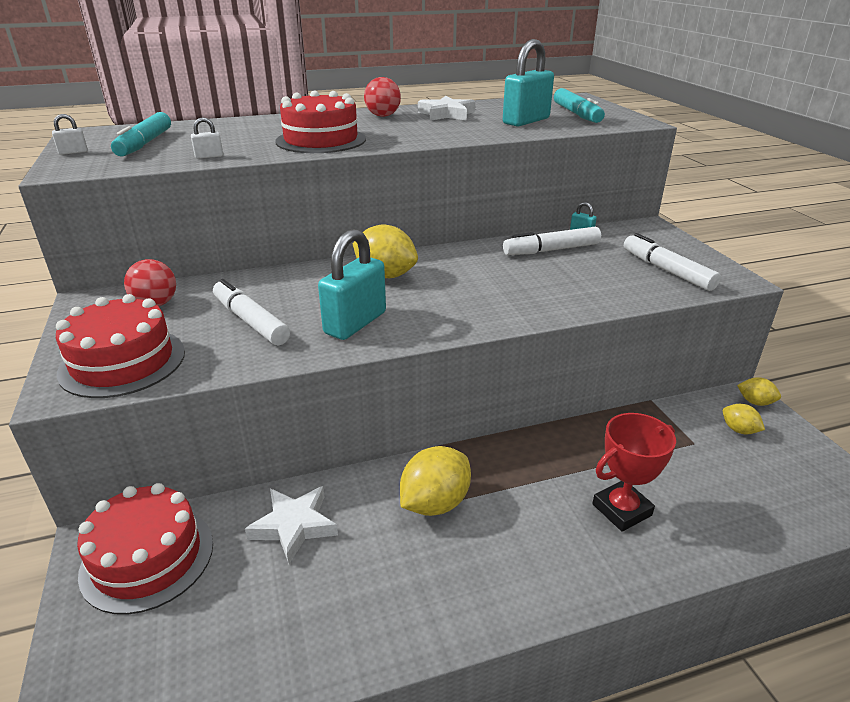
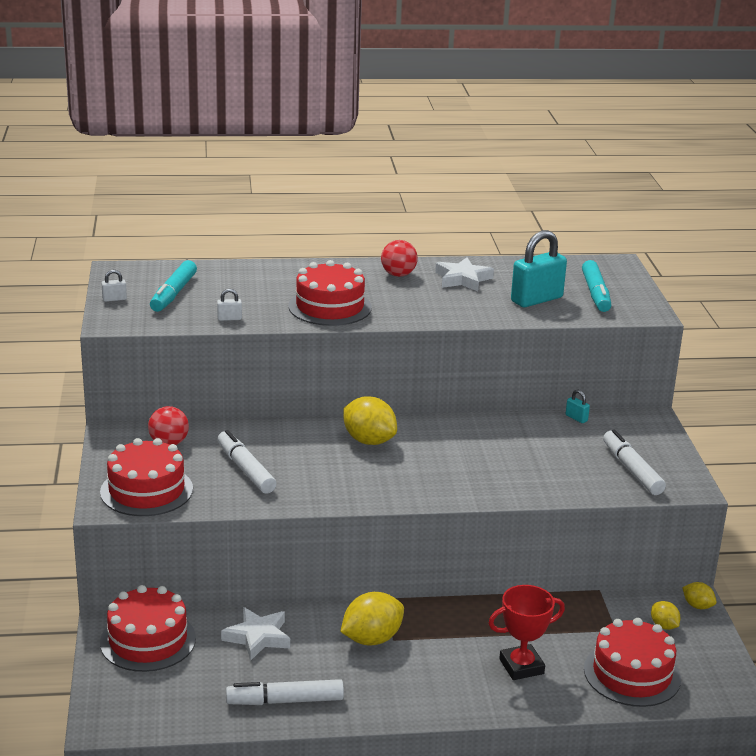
camera: 10 degrees right, 5 degrees down
(355, 323) = (331, 483): turquoise padlock -> none
(552, 250) = (535, 434): white marker -> white marker (285, 701)
(746, 497) = (632, 674): none -> red cake

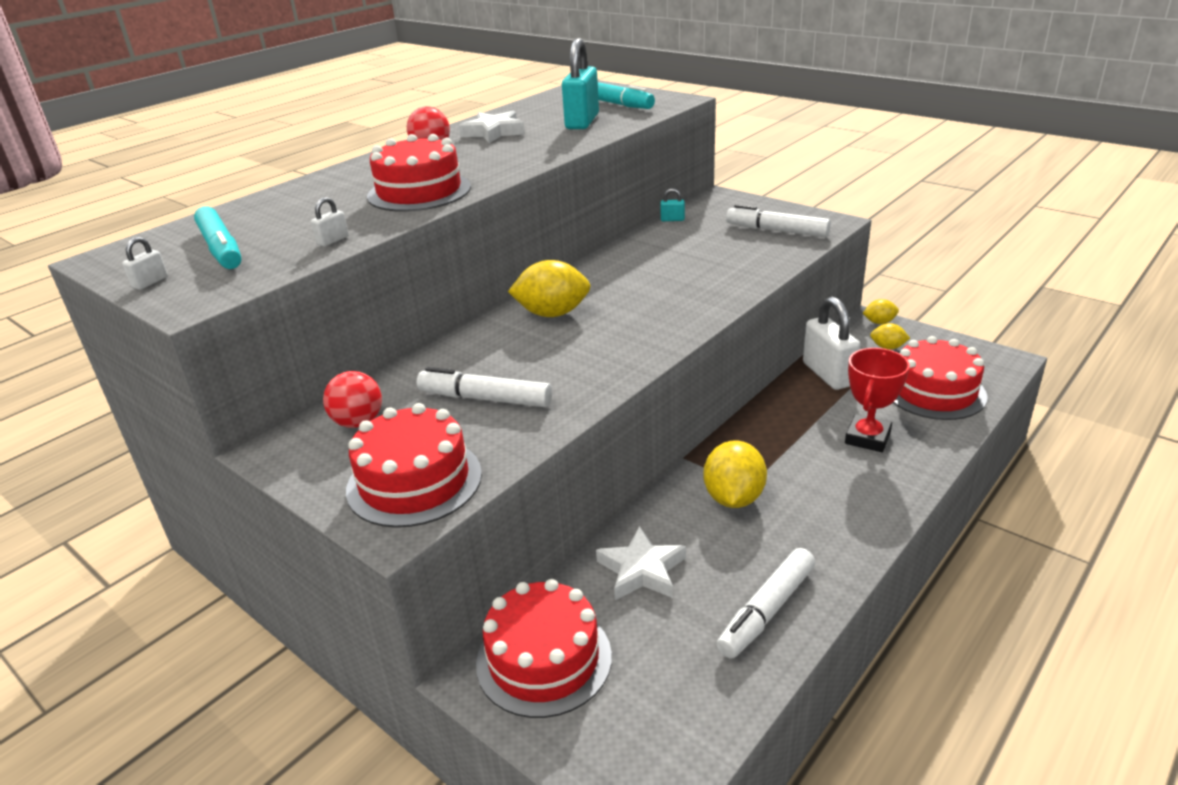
camera: 40 degrees left, 5 degrees up
(579, 613) = (828, 374): none -> white padlock

